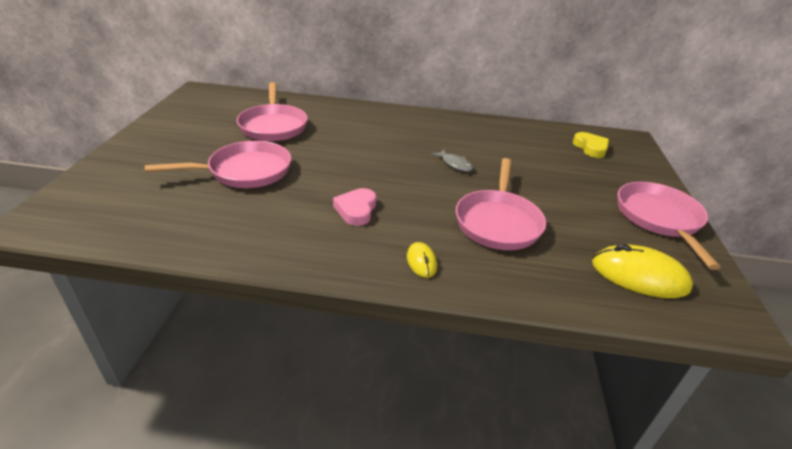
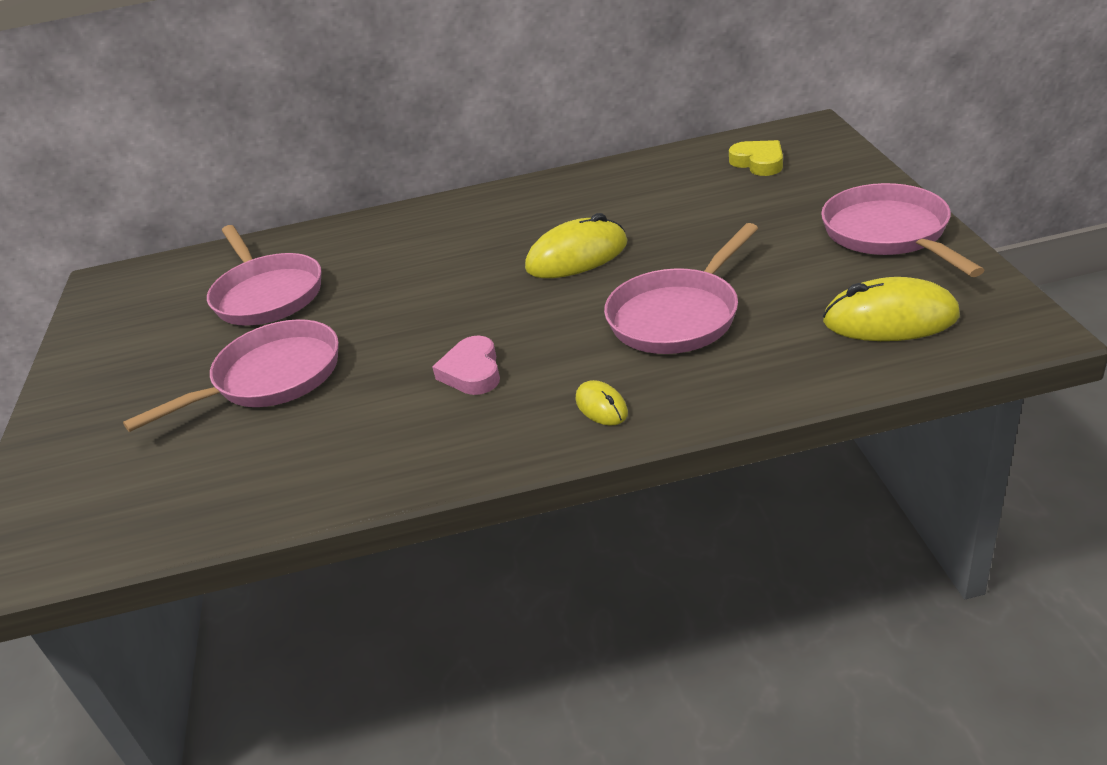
camera: 10 degrees left, 0 degrees up
(455, 164) = (577, 256): grey fish -> yellow mouse
(498, 222) = (677, 316): pink pan -> pink pan turned 45 degrees clockwise

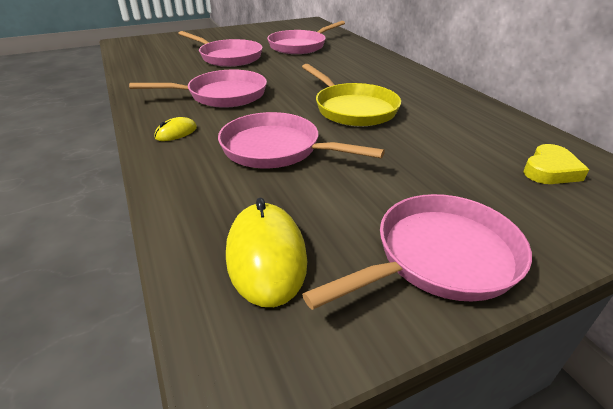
camera: 70 degrees right, 0 degrees up
(472, 372) = (222, 95): pink heart -> pink pan
(577, 256) = (352, 109): yellow mouse -> yellow pan

